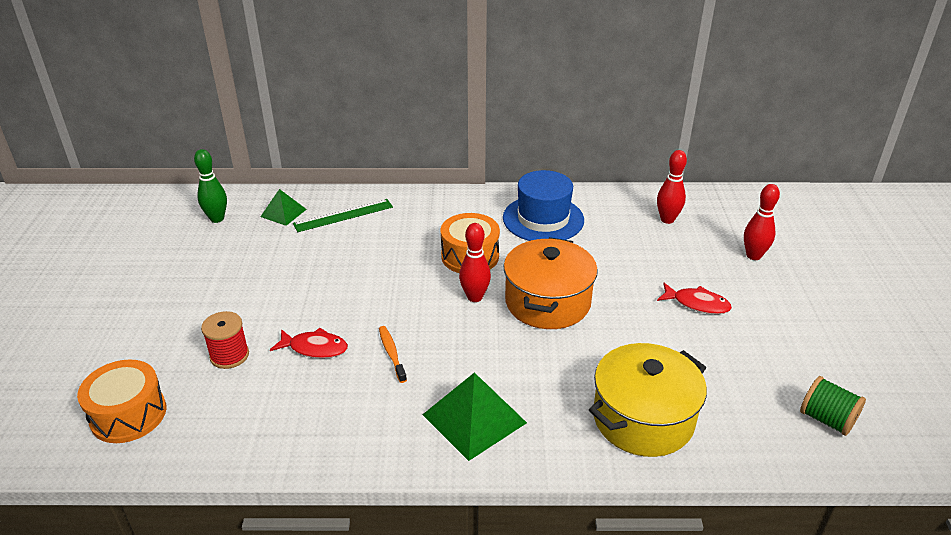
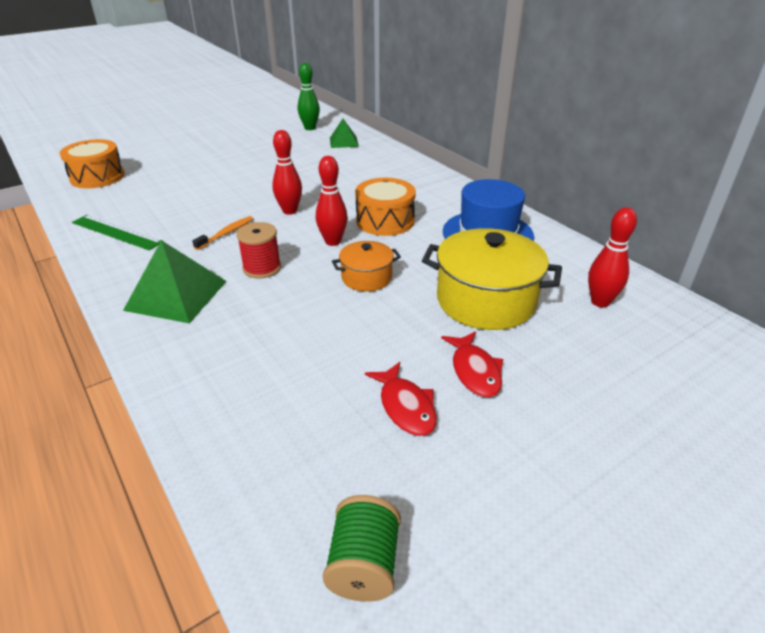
camera: 55 degrees right, 0 degrees up
(229, 355) = (175, 182): red spool -> red spool (262, 268)
(315, 348) = (207, 205): red fish -> red fish (406, 407)
(343, 215) = (369, 159): green ruler -> green ruler (116, 232)
(547, 302) = (366, 278): orange pot -> orange pot, size x0.54
(643, 419) = (244, 392): yellow pot -> yellow pot (486, 301)
(753, 256) = (630, 389): red bowling pin -> red bowling pin (289, 211)

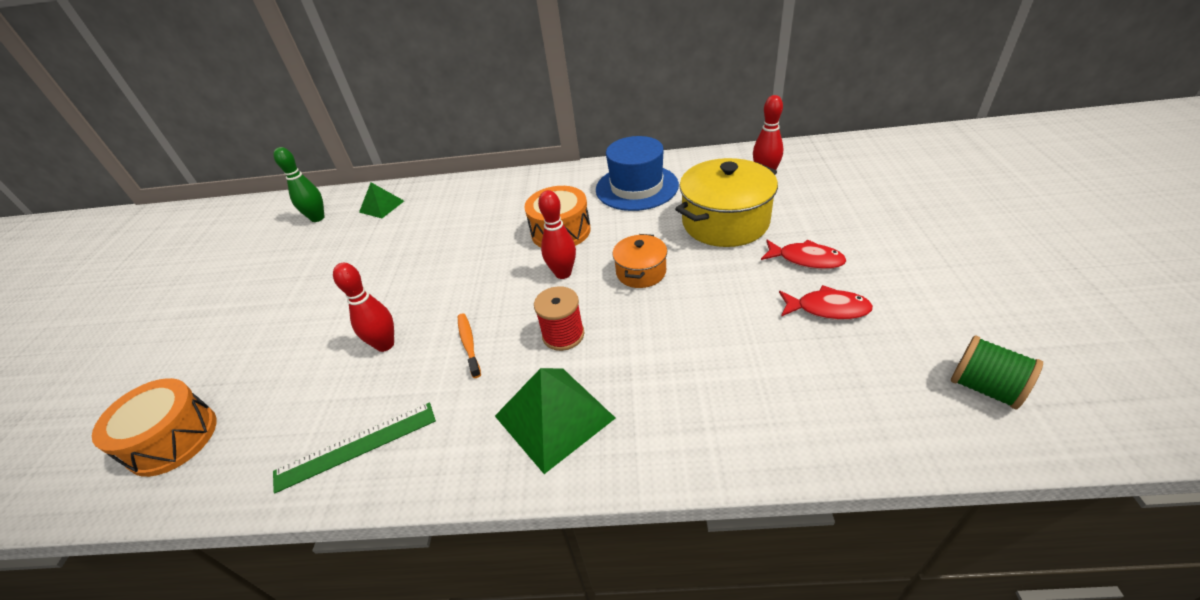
camera: 50 degrees left, 5 degrees up
(289, 211) = (475, 284): red bowling pin -> red bowling pin (385, 345)

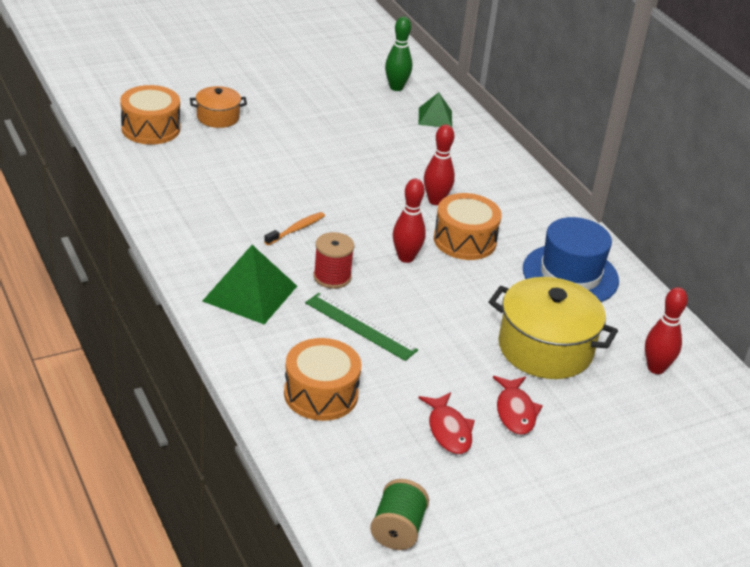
camera: 55 degrees right, 5 degrees down
(356, 446) = (183, 209): green ruler -> green ruler (360, 326)
(385, 345) = (273, 187): red bowling pin -> red bowling pin (435, 201)
(641, 272) = (434, 305): orange pot -> orange pot (218, 117)
(754, 396) = (321, 394): none -> orange drum

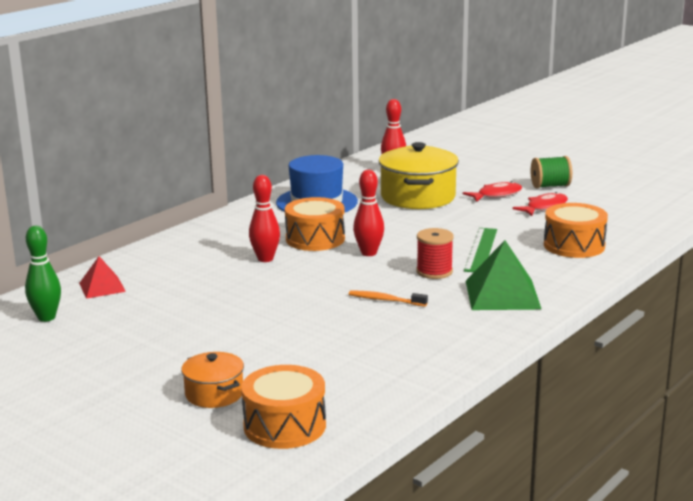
camera: 110 degrees left, 15 degrees down
(397, 529) = (648, 204): green spool -> green spool (550, 186)
(435, 117) = (102, 287): green pyramid -> red pyramid

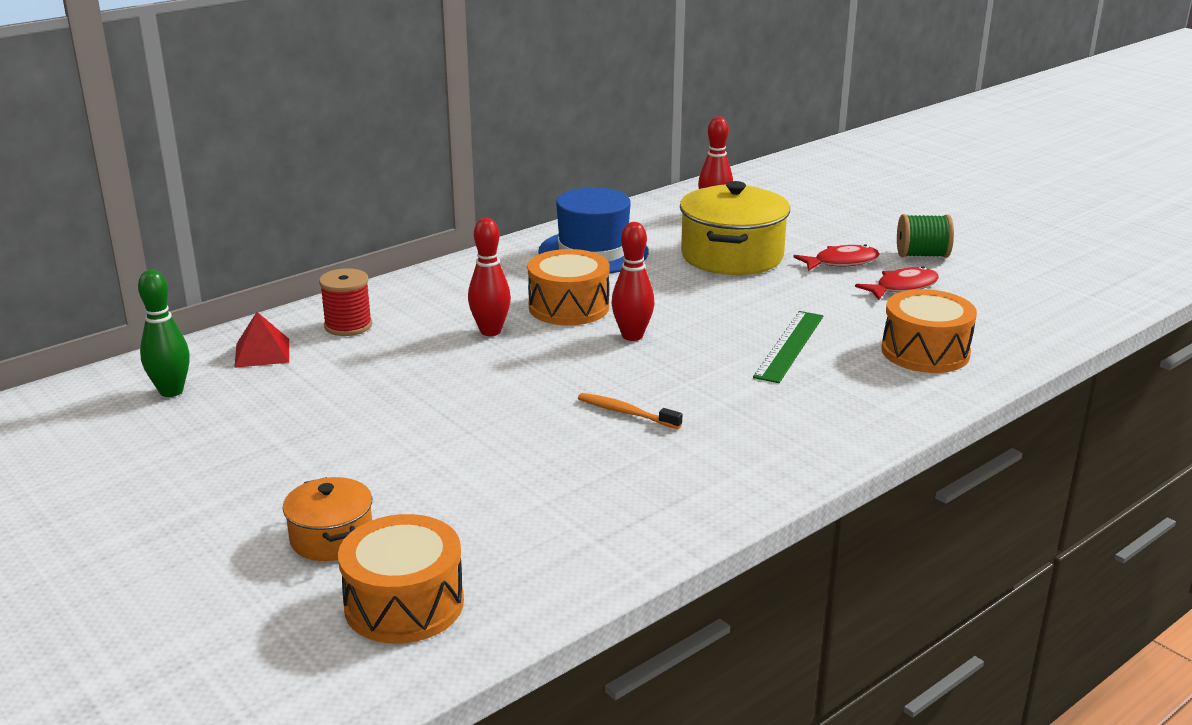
camera: 10 degrees right, 5 degrees up
(434, 271) = (711, 374): red spool -> red spool (348, 326)
(502, 294) = (794, 421): green pyramid -> none

